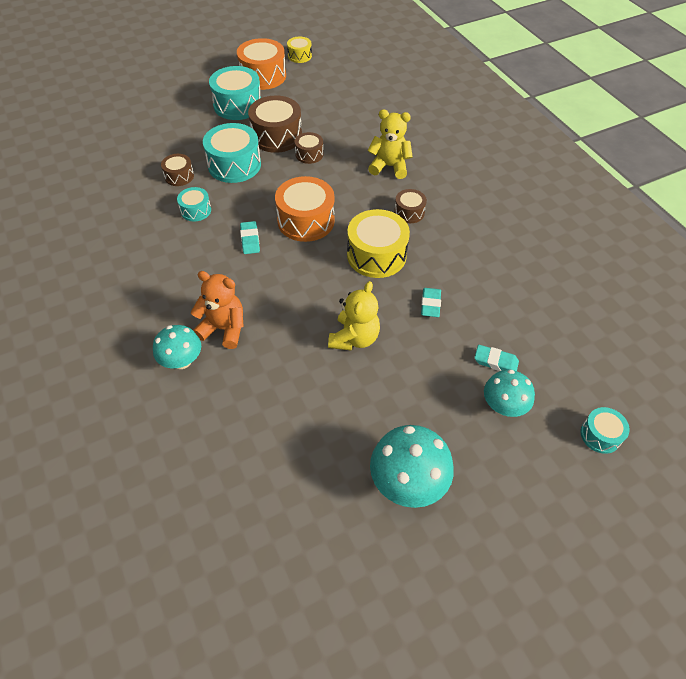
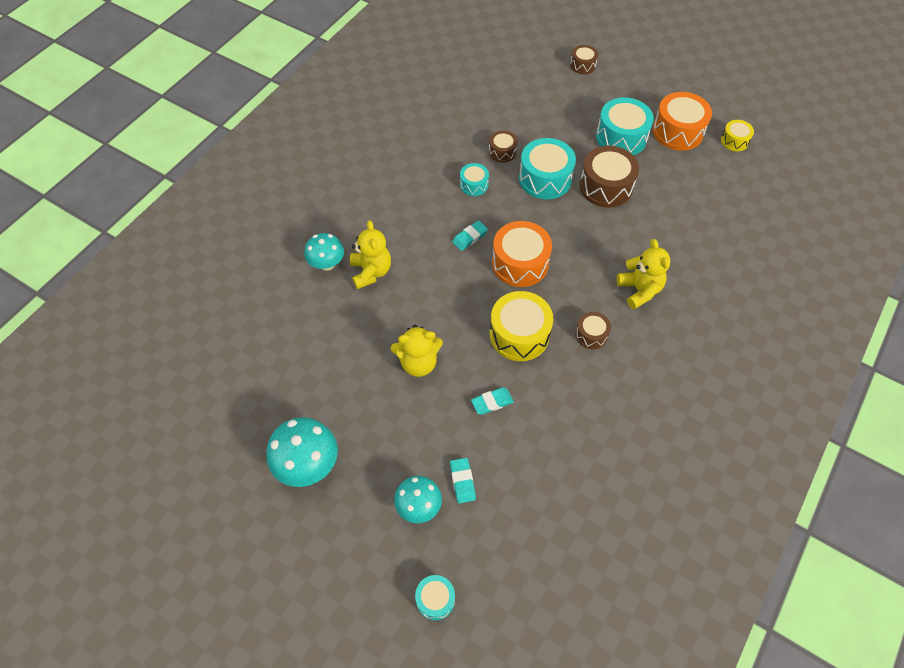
camera: 60 degrees right, 5 degrees up
(224, 329) = (371, 272): orange teddy bear -> yellow teddy bear
(309, 154) = (603, 222): brown drum -> brown drum (582, 65)

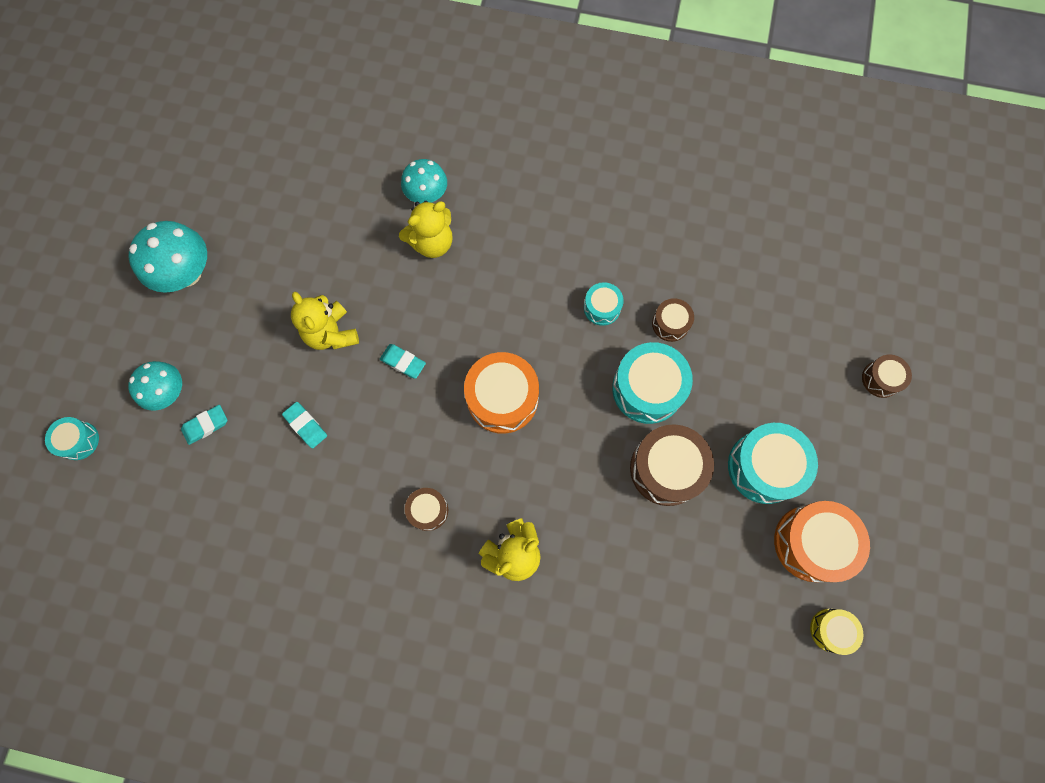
camera: 70 degrees right, 15 degrees up
(470, 237) = (519, 330): turquoise eraser -> turquoise eraser (403, 362)
(519, 334) = (401, 428): yellow drum -> none

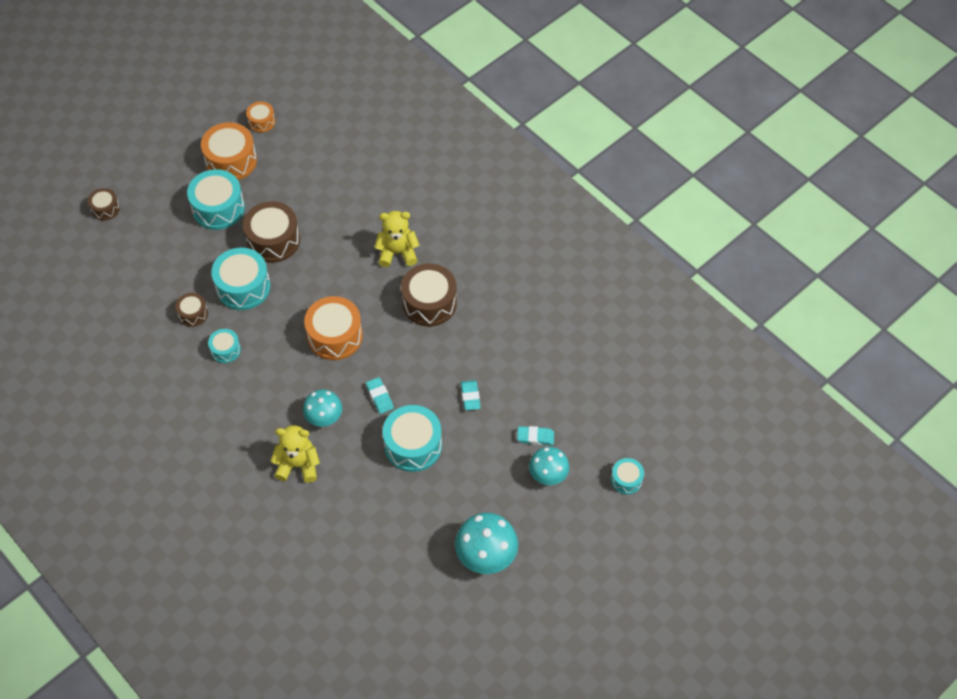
camera: 145 degrees left, 15 degrees down
(331, 333) = (413, 445): yellow teddy bear -> turquoise drum
(427, 195) = (273, 503): turquoise mushroom -> turquoise mushroom (324, 417)
(428, 510) = (429, 303): brown drum -> brown drum, size x1.85
(831, 630) = (261, 122): yellow drum -> orange drum

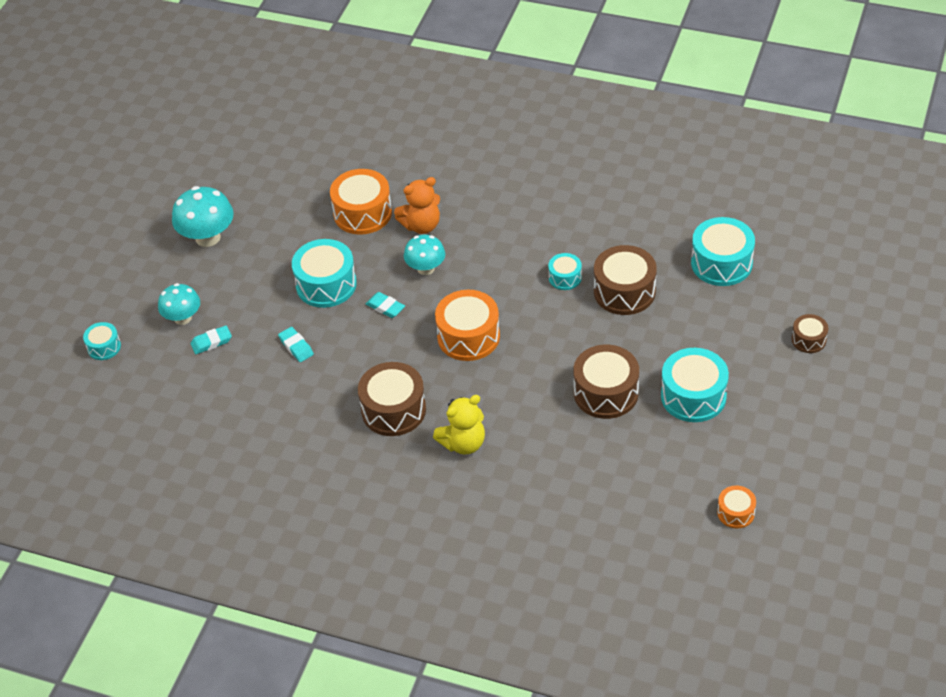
camera: 155 degrees right, 10 degrees down
(193, 314) = (624, 291): brown drum -> brown drum, size x1.85
(231, 161) = (728, 451): orange drum -> orange drum (362, 213)
(243, 287) = (597, 336): turquoise drum -> turquoise drum (721, 263)
(298, 465) = (421, 225): yellow teddy bear -> orange teddy bear

